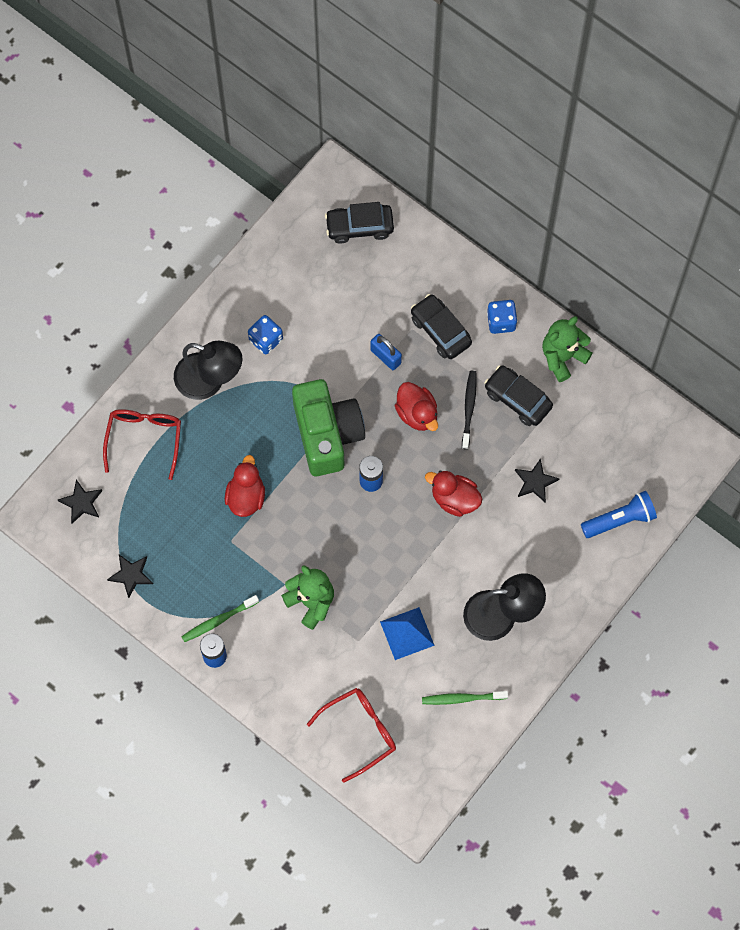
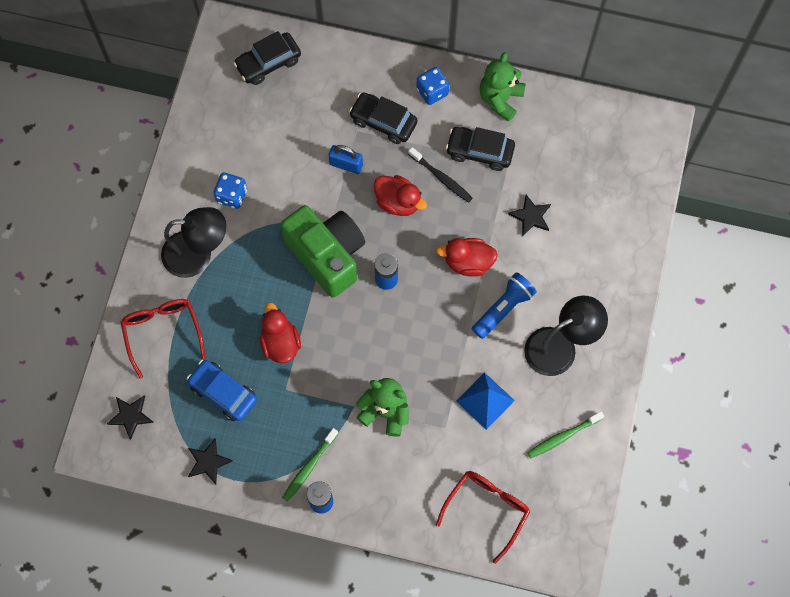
camera: 25 degrees left, 0 degrees up
(173, 519) = (223, 392): none -> blue car
(469, 408) = (441, 178): black toothbrush -> black toothbrush turned 150 degrees clockwise
(620, 519) = (620, 217): blue flashlight -> blue flashlight (503, 308)

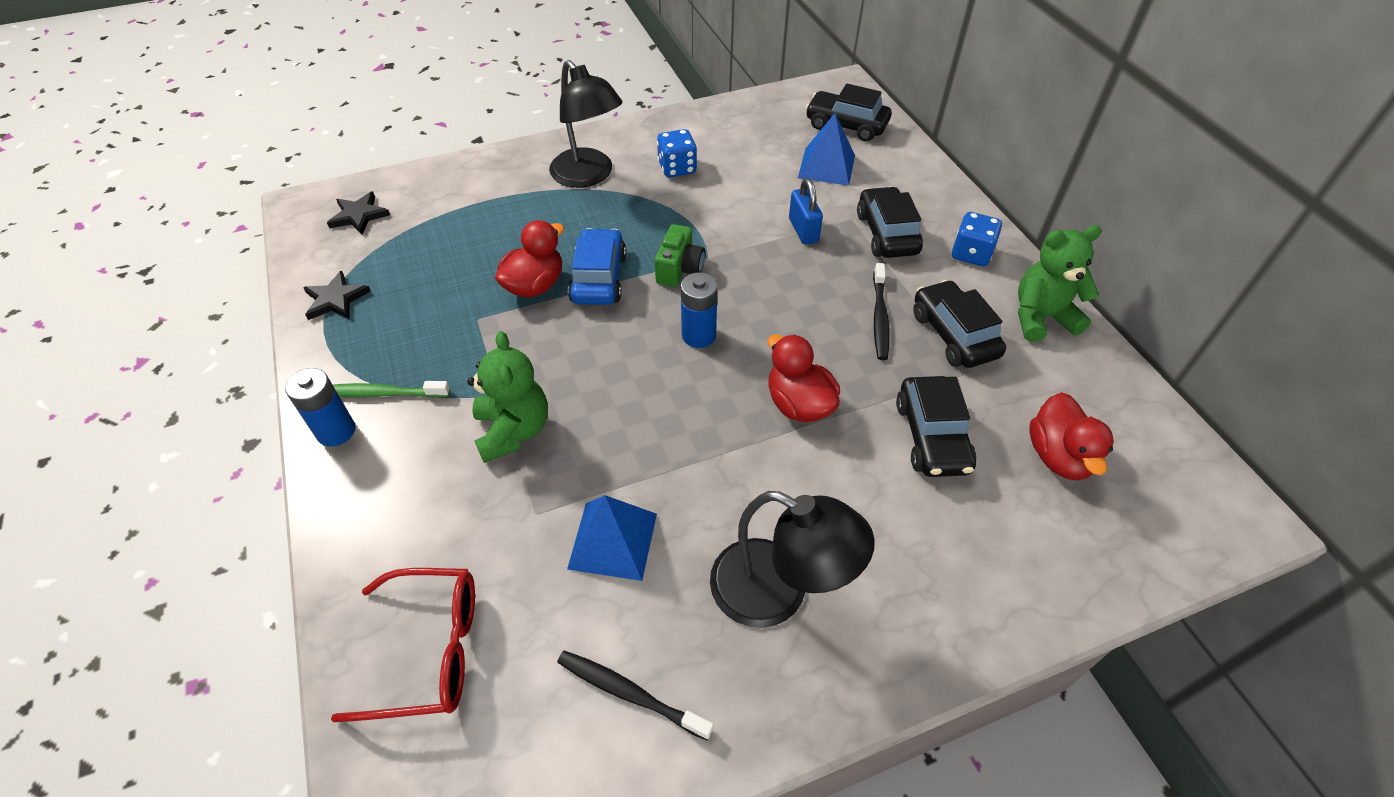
camera: 55 degrees right, 20 degrees down
(162, 332) = (477, 193): red glasses -> none
(223, 392) = (435, 270): blue car -> blue car (599, 278)
(299, 107) = (826, 166): none -> blue pyramid
(327, 255) = (679, 269): green camera -> green camera, size x0.47
(398, 202) = (806, 295): red duck -> red duck (1058, 456)
(503, 308) = (771, 482): blue flashlight -> none
(530, 216) = (931, 436): black star -> black car
(563, 436) = (630, 693): green toothbrush -> black toothbrush

